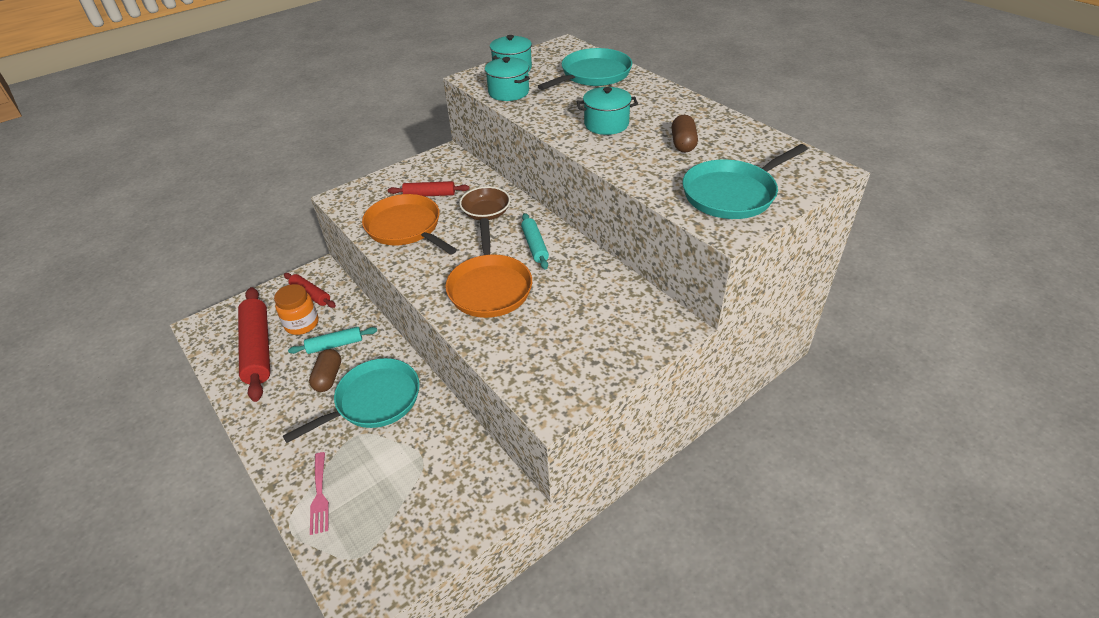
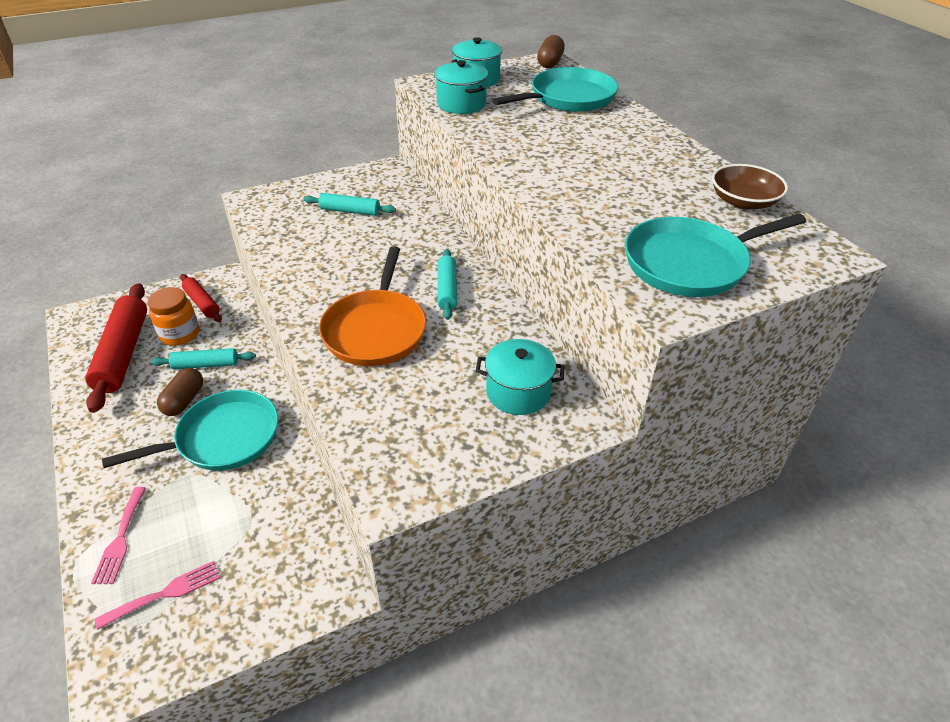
camera: 10 degrees right, 0 degrees up
(375, 528) = (166, 593): none -> pink fork
(406, 227) = (309, 243): orange pan -> none
(429, 195) = (350, 211): red rolling pin -> turquoise rolling pin
(486, 213) = (405, 242): brown bowl -> brown bowl (743, 201)
(606, 124) = (562, 156): turquoise pot -> turquoise pot (518, 392)
(683, 144) = (648, 192): brown capsule -> brown capsule (550, 63)

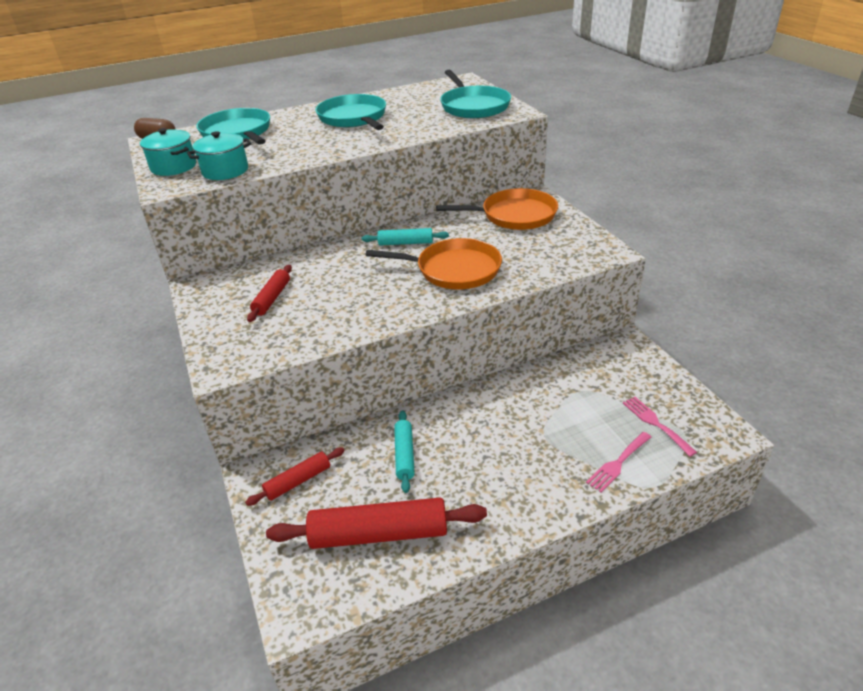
camera: 85 degrees left, 5 degrees down
(120, 539) = (617, 463): pink fork -> pink fork turned 135 degrees clockwise
(180, 334) = (352, 488): orange jar -> none
(184, 400) = (456, 460): brown capsule -> none
(223, 438) = (502, 422): turquoise pan -> turquoise pan (353, 118)
(350, 211) = (272, 298): turquoise rolling pin -> red rolling pin
(518, 392) = (515, 215): turquoise pot -> orange pan
(743, 201) = (408, 92): brown bowl -> none

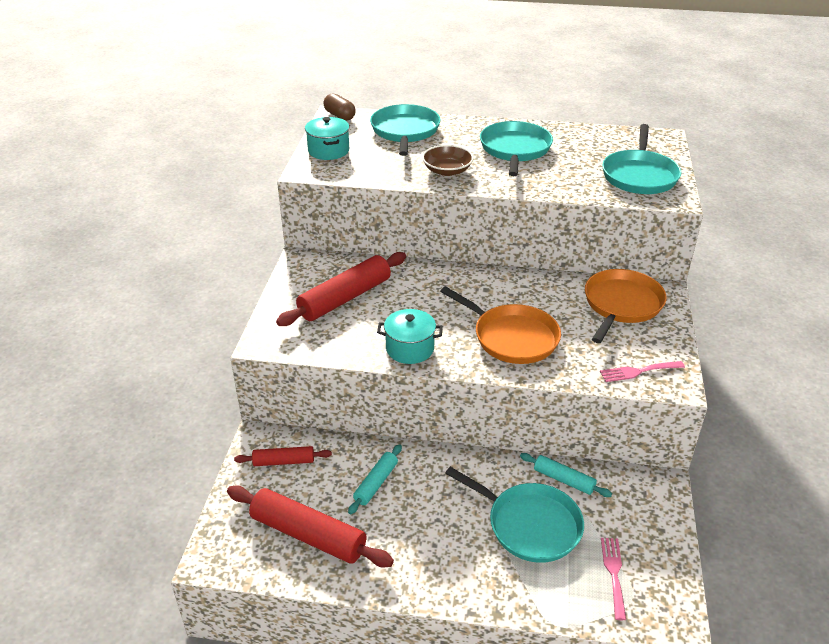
camera: 30 degrees right, 0 degrees up
(225, 171) = (362, 170): turquoise pot -> turquoise pot (410, 348)
(272, 298) = (345, 298): red rolling pin -> red rolling pin, size x1.83
(309, 148) = (447, 171): none -> brown bowl
(405, 243) = (494, 291): turquoise rolling pin -> turquoise rolling pin (564, 480)
(515, 215) = (621, 304): orange pan -> orange pan turned 90 degrees counterclockwise
(562, 421) = (530, 525): none -> turquoise pan
(617, 463) = (544, 588): pink fork -> pink fork (638, 371)

